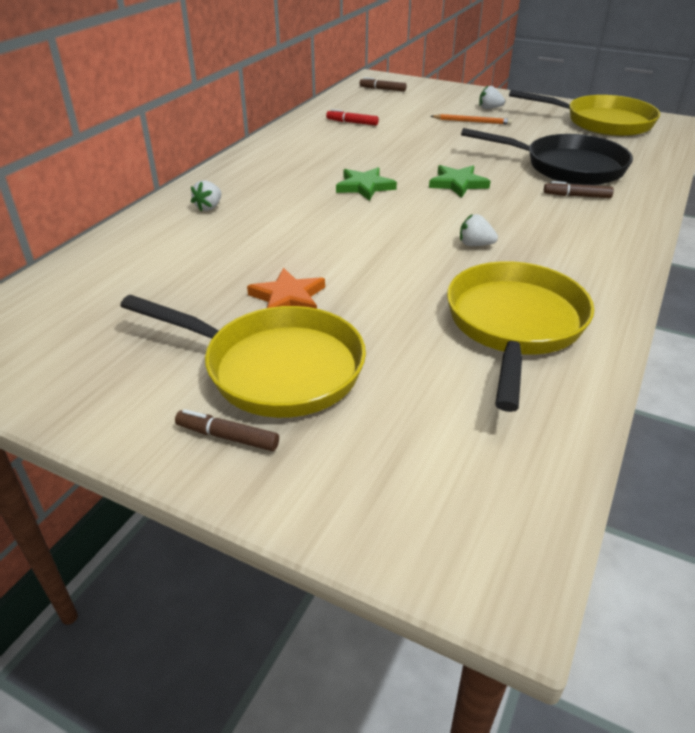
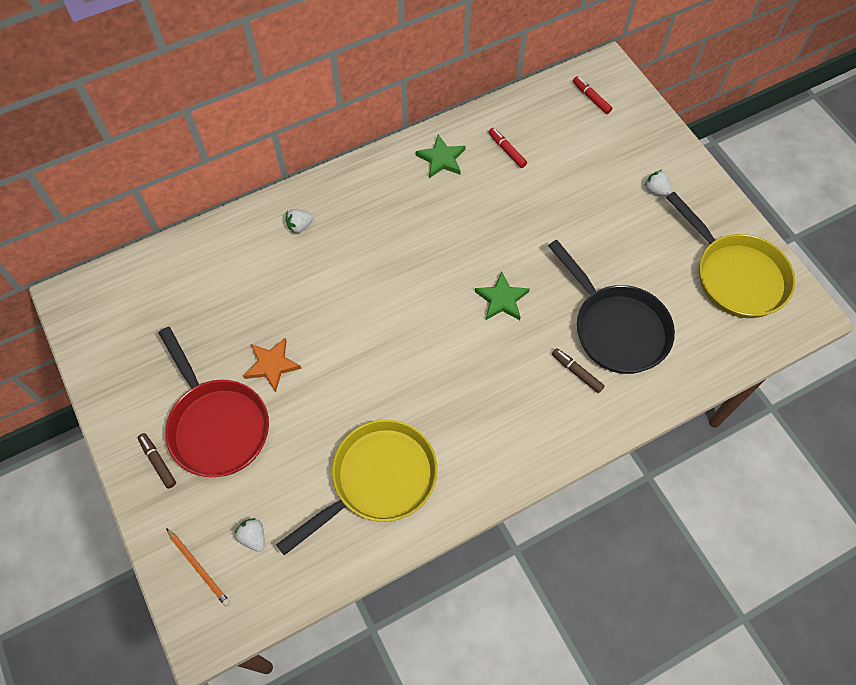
camera: 35 degrees right, 25 degrees up
(275, 368) = (217, 425): yellow pan -> red pan
(365, 187) = (428, 261): green star -> green star (441, 159)
(382, 89) = (591, 98): brown marker -> red marker
(472, 121) = (614, 206): orange pencil -> orange pencil (199, 568)
(475, 245) = (436, 384): white strawberry -> white strawberry (253, 537)

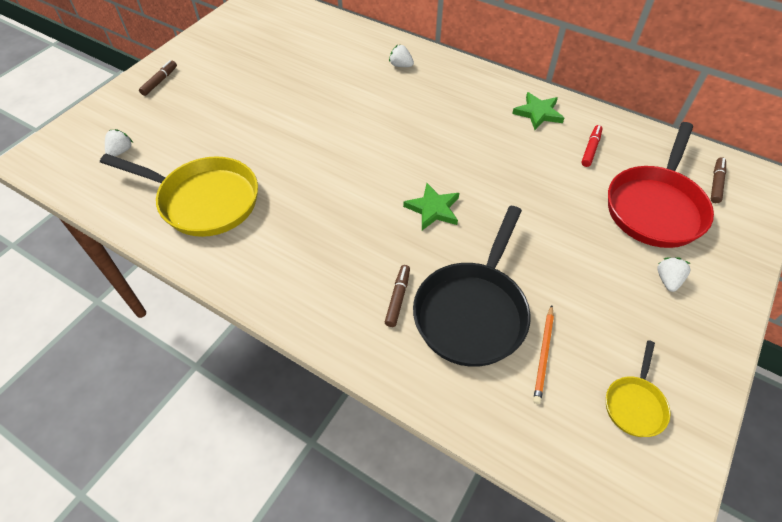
camera: 60 degrees right, 10 degrees down
(199, 568) = (85, 134): orange pencil -> orange pencil (543, 355)
(217, 425) = (204, 95): red pan -> red pan (655, 207)
(272, 365) = (270, 101): orange star -> none
(591, 98) = (716, 183): red marker -> brown marker
(735, 276) = (635, 404): yellow pan -> yellow pan, size x0.49

